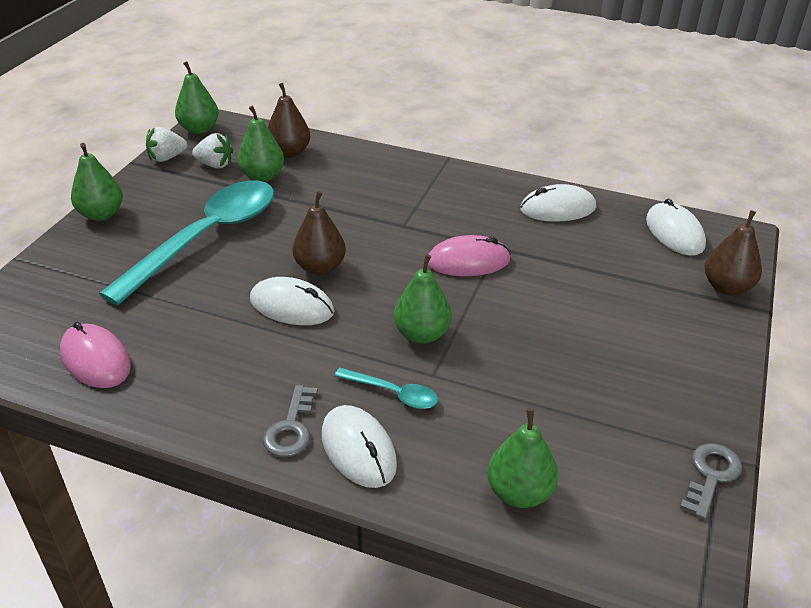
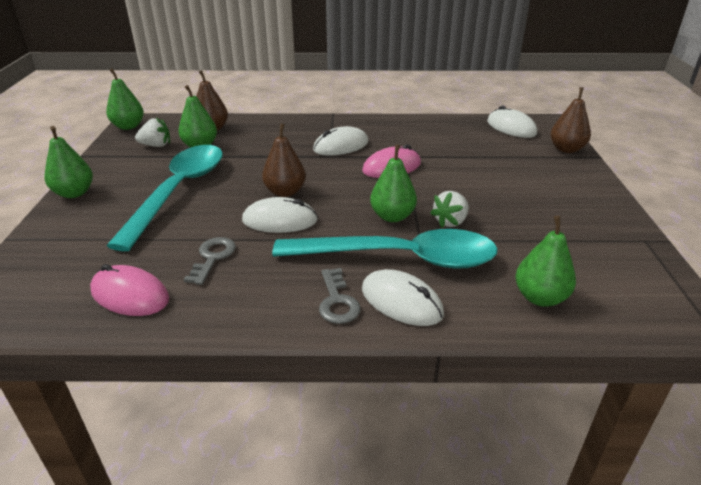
camera: 20 degrees left, 5 degrees down
(167, 158) = (111, 148): white strawberry -> white strawberry (450, 222)
(393, 393) = (400, 258): turquoise spoon -> turquoise spoon, size x2.40
(558, 208) = (428, 128): white mouse -> white mouse (341, 146)
(711, 475) = (650, 253): grey key -> grey key (212, 257)

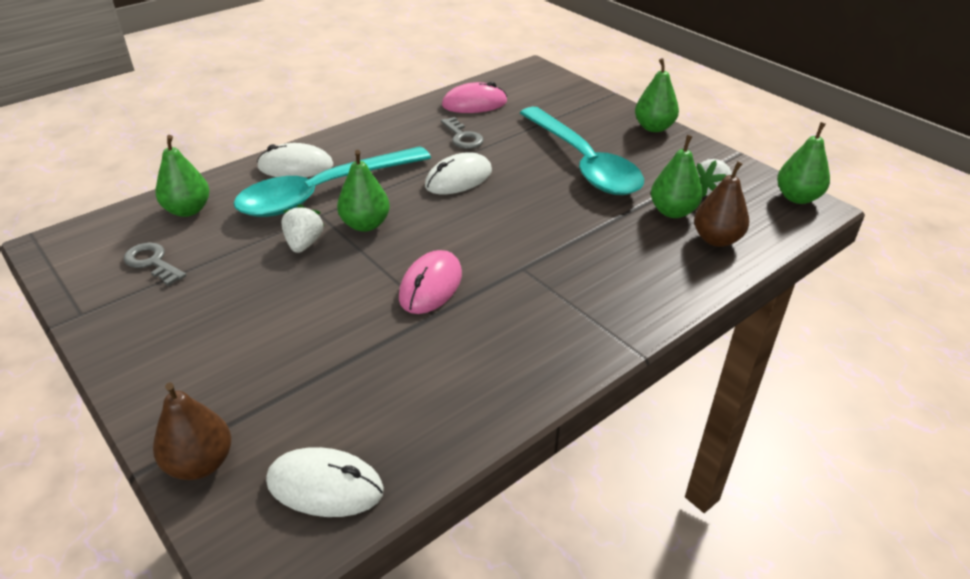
camera: 140 degrees right, 5 degrees up
(285, 192) = (496, 203): brown pear -> none
(337, 301) = (341, 150): grey key -> grey key (152, 262)
(341, 146) = (532, 290): white mouse -> none

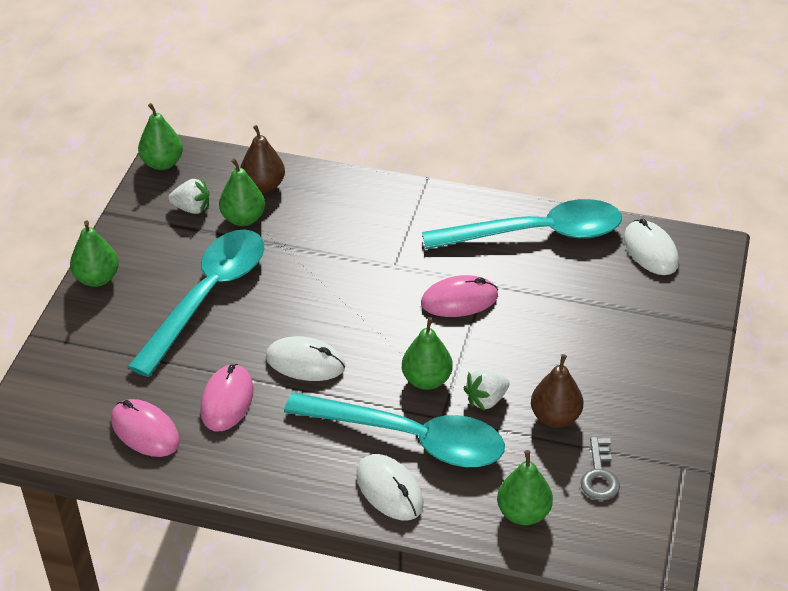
camera: 125 degrees left, 5 degrees up
(200, 463) = (696, 307): brown pear -> brown pear (555, 417)
(462, 395) = (537, 233): none -> turquoise spoon
(463, 137) = (227, 400): grey key -> pink mouse

